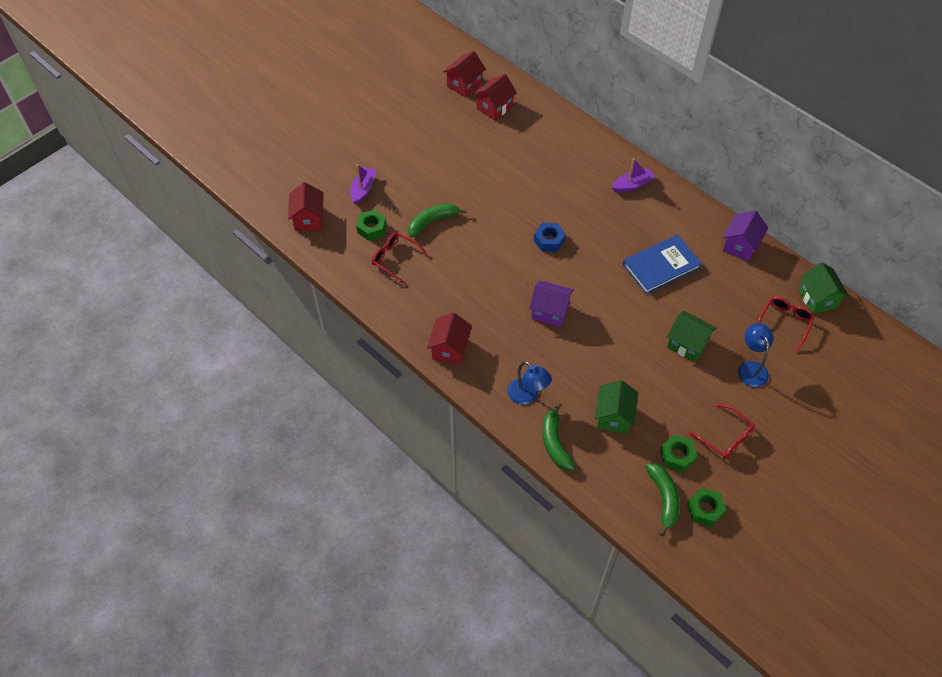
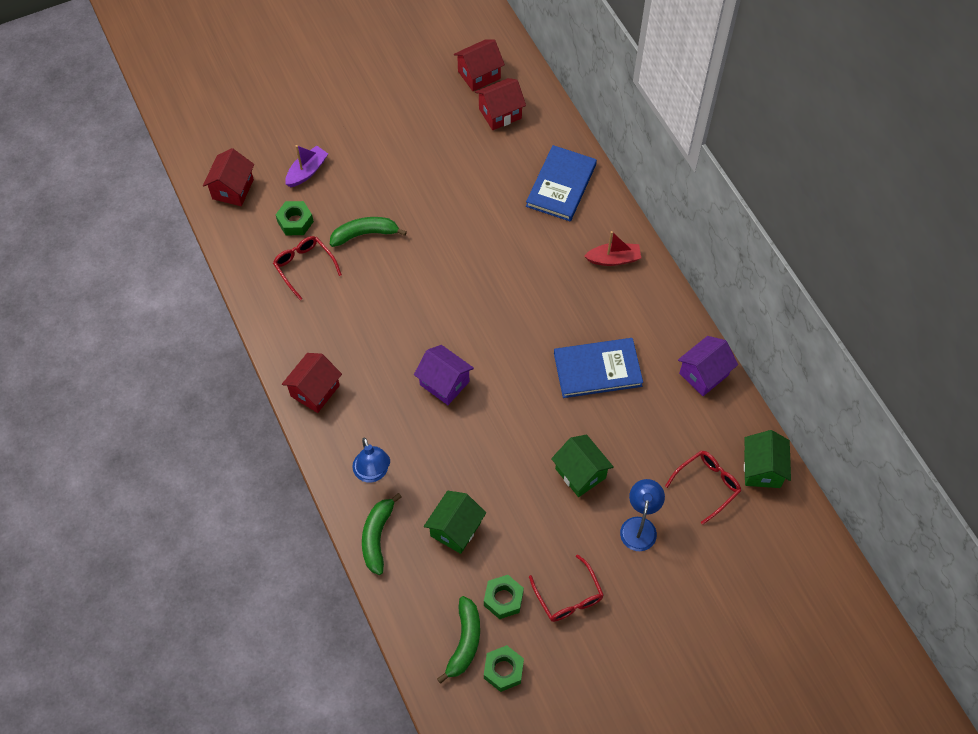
camera: 20 degrees right, 5 degrees up
(549, 240) = (484, 298): blue nut -> none
(566, 145) = (561, 185): none -> blue book
(632, 185) = (613, 259): purple boat -> red boat

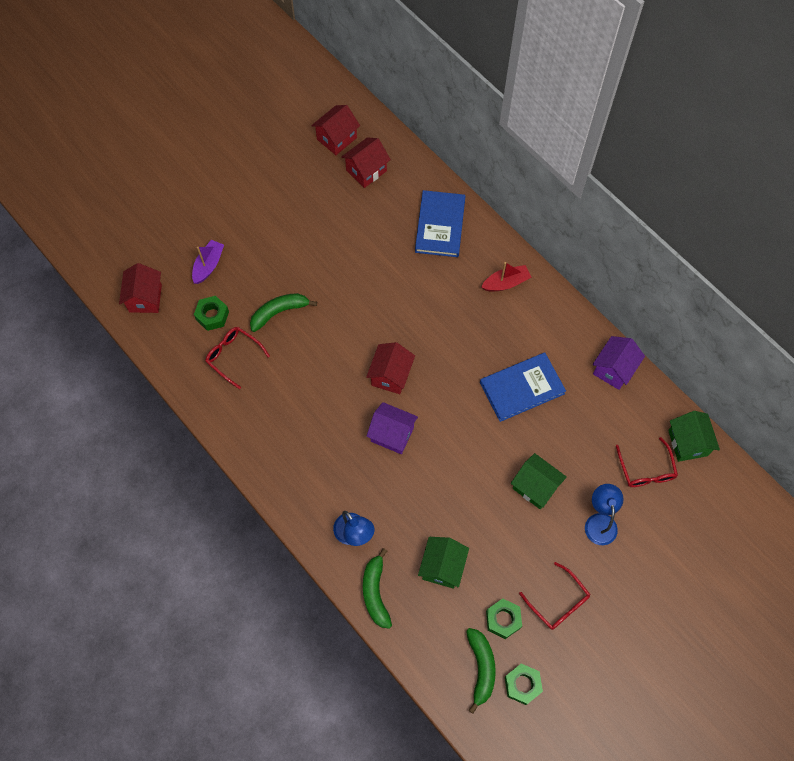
camera: 15 degrees left, 5 degrees up
(315, 391) = (278, 471): red house -> red house (390, 375)
(707, 485) = (646, 469): red glasses -> red glasses turned 135 degrees clockwise

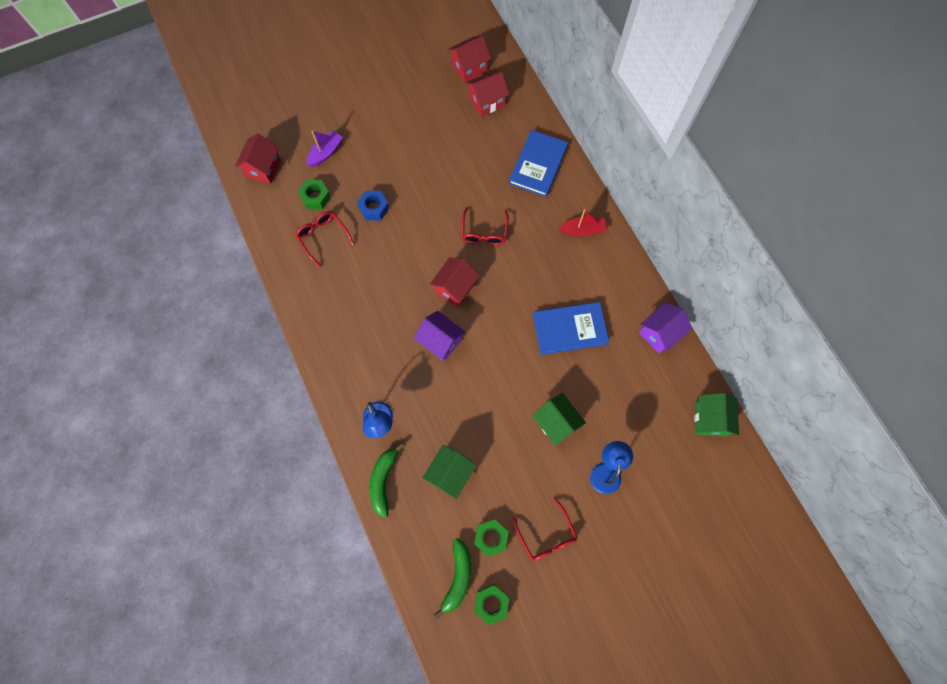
camera: 15 degrees right, 5 degrees up
(279, 312) = (374, 208): green banana -> blue nut
(646, 469) = (663, 434): red glasses -> red glasses (484, 232)

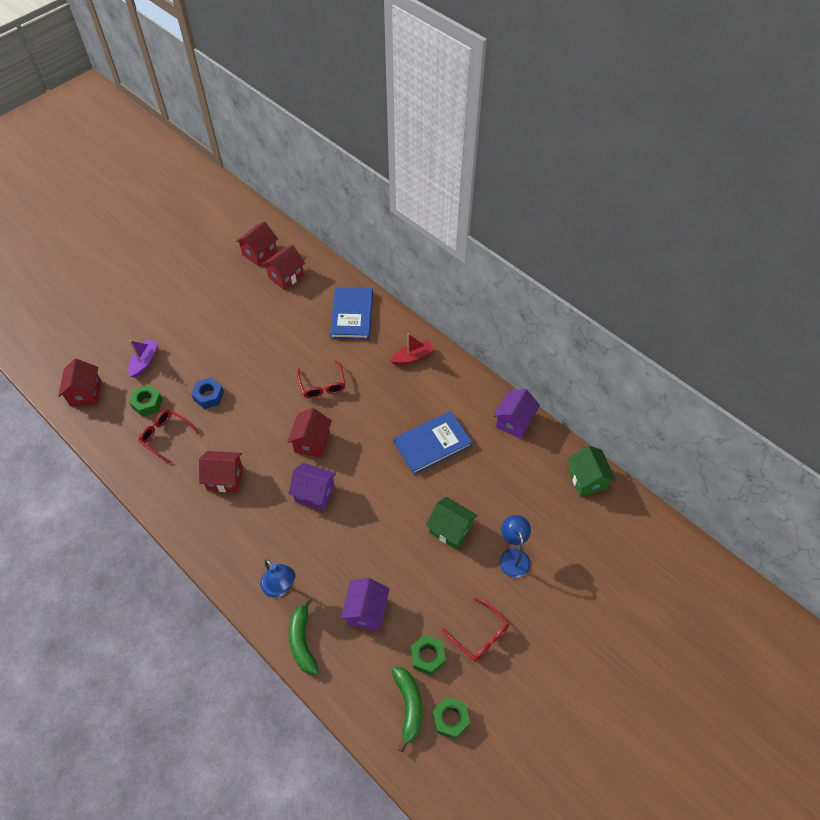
camera: 20 degrees left, 15 degrees down
(363, 298) = (225, 478): none -> red house
(450, 473) = (366, 611): green house -> purple house

